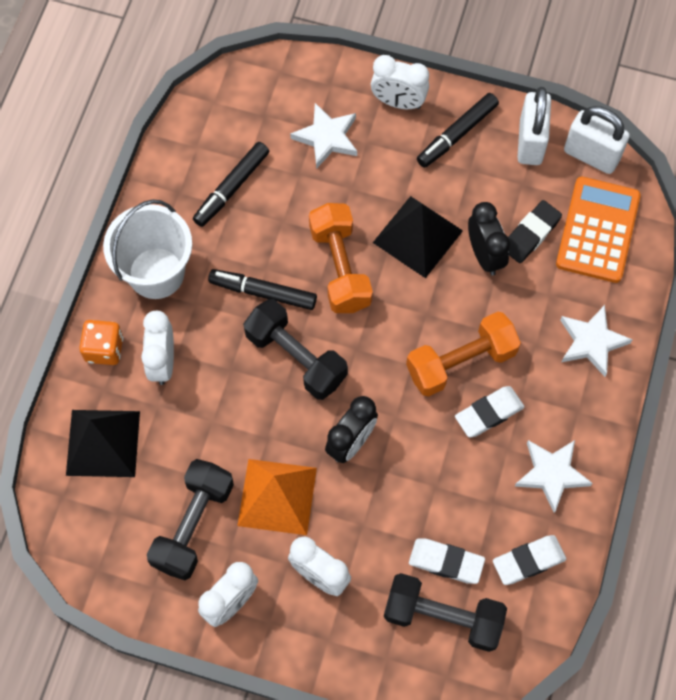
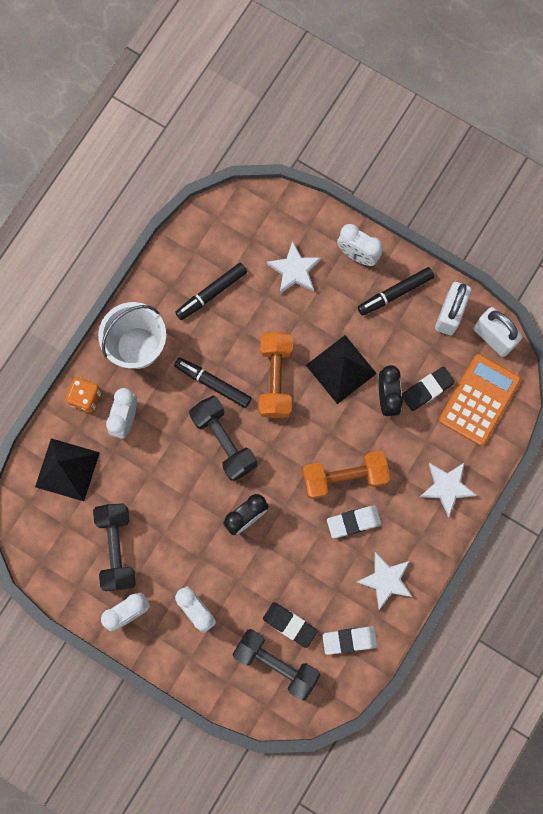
camera: 15 degrees right, 10 degrees up
(193, 525) = (116, 548): black dumbbell -> black dumbbell turned 45 degrees counterclockwise
(277, 496) = (182, 543): orange pyramid -> none
(446, 562) = (290, 624): white eraser -> black eraser

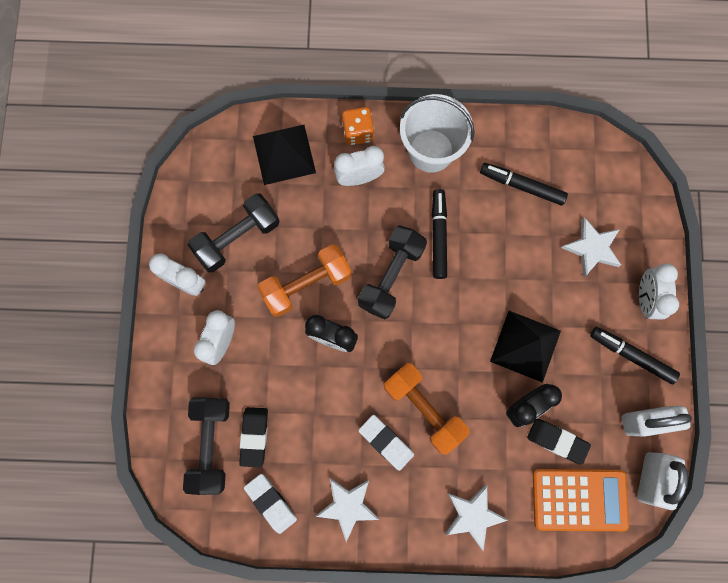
camera: 60 degrees right, 0 degrees up
(275, 379) = (478, 290): orange dumbbell -> orange dumbbell (306, 284)

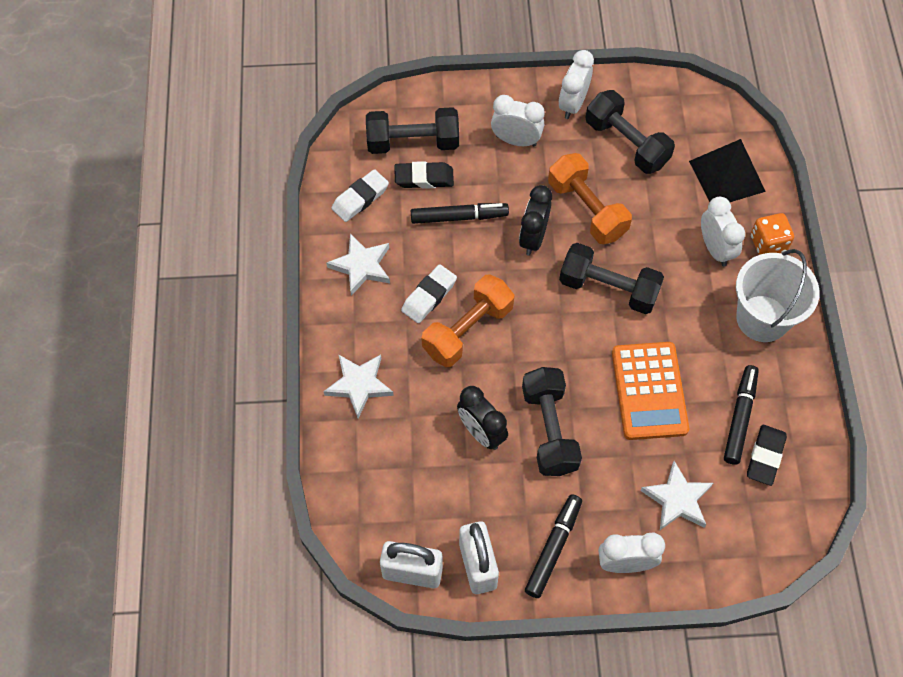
camera: 85 degrees right, 15 degrees down
(438, 236) = (663, 332): black marker -> black marker (459, 217)
(525, 346) = (549, 430): black pyramid -> black dumbbell
(557, 441) = (446, 468): black eraser -> black eraser (765, 456)
(579, 499) = (383, 494): orange calculator -> orange calculator (649, 391)

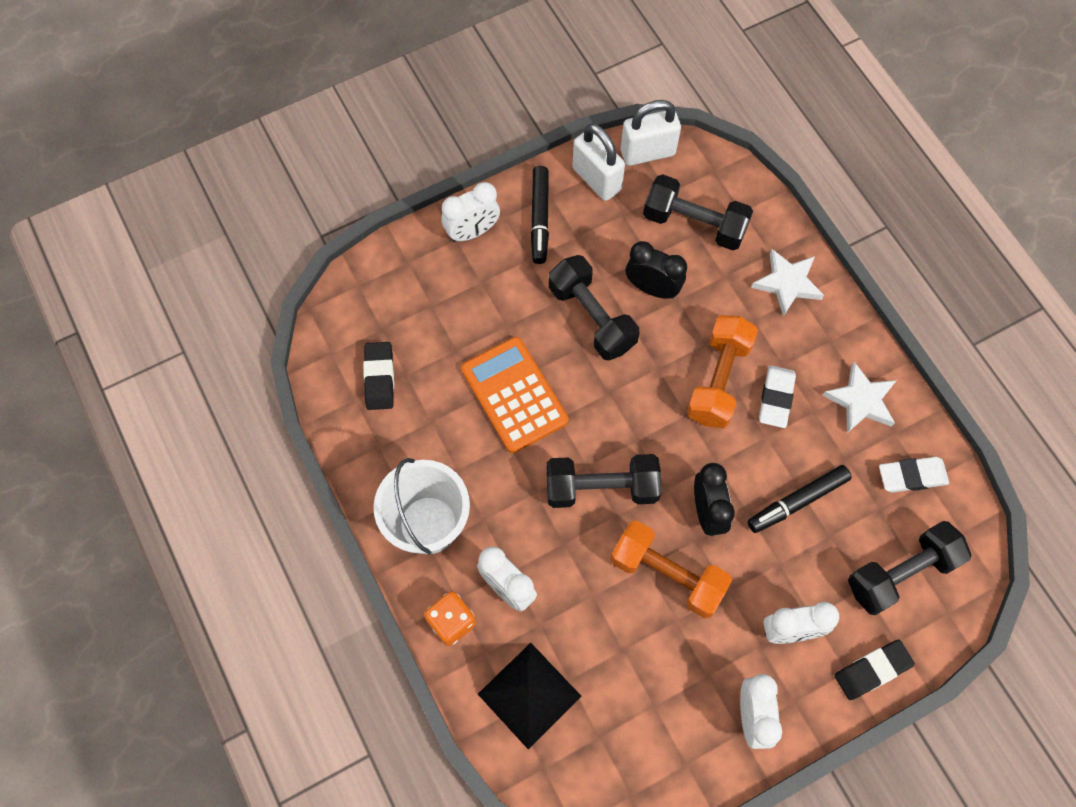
camera: 155 degrees right, 5 degrees up
(360, 198) = (911, 476): white eraser -> white eraser turned 60 degrees clockwise
(424, 178) = (861, 532): black eraser -> black eraser (872, 670)
(626, 143) = (663, 687): black dumbbell -> black dumbbell (694, 224)
(677, 499) = (447, 304): white star -> none
(739, 417) = (416, 406): black marker -> none

